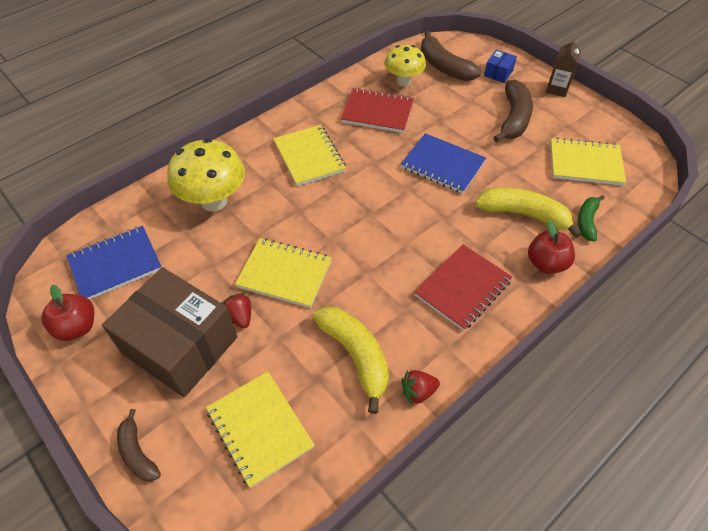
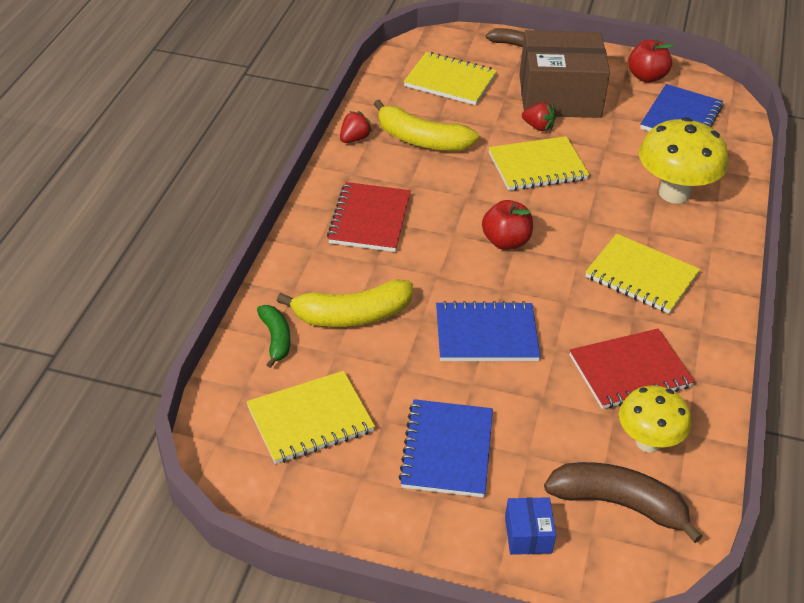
camera: 145 degrees right, 10 degrees down
(513, 118) = (447, 450): brown banana -> blue notebook
(546, 263) = (300, 274): red apple -> red apple (506, 242)
(557, 89) = (416, 546): brown carton -> none

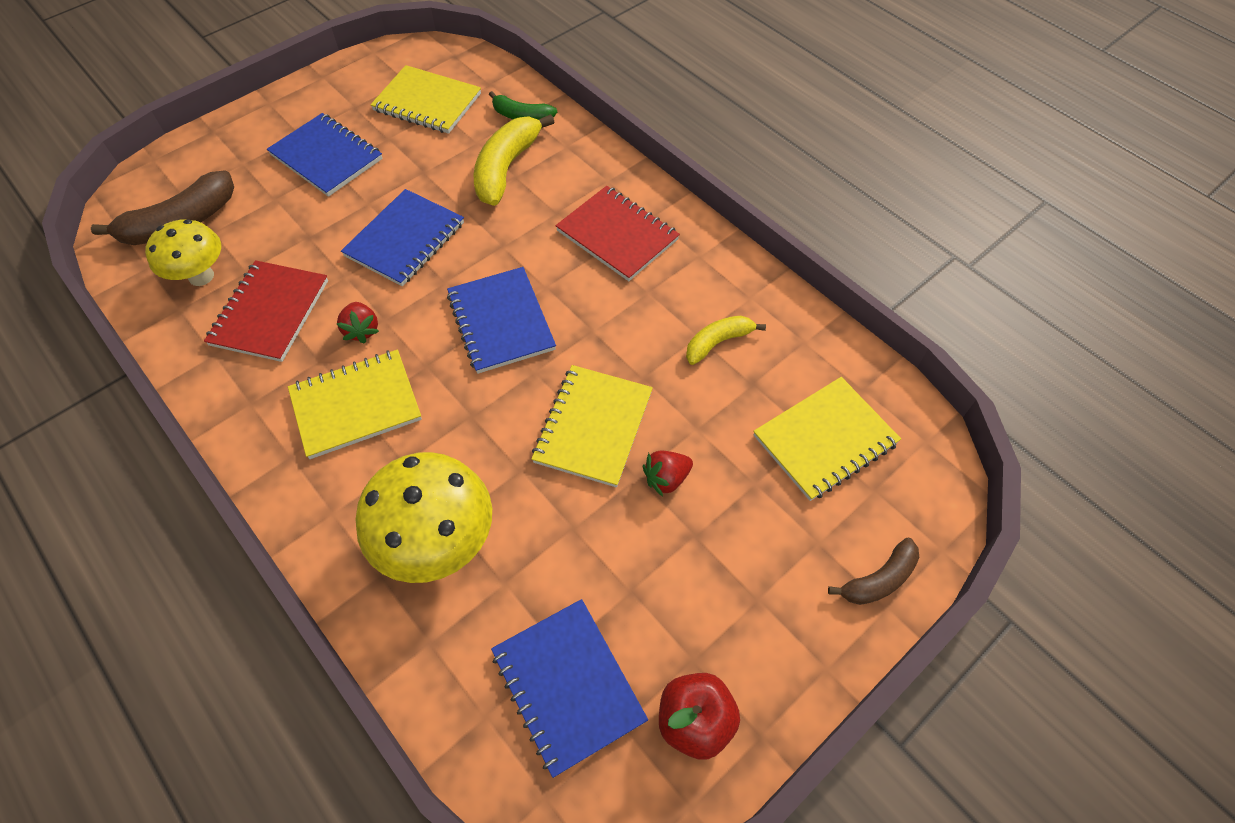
camera: 125 degrees right, 15 degrees up
(310, 420) = (427, 102): yellow notebook -> yellow notebook turned 75 degrees counterclockwise
(354, 139) = (758, 285): red strawberry -> red strawberry (362, 330)
(421, 140) = (718, 342): yellow banana -> yellow banana, size x0.59
(506, 242) = (501, 322): red apple -> blue notebook
(528, 535) = (220, 162): blue box -> none
(559, 96) = (717, 552): brown box -> none

